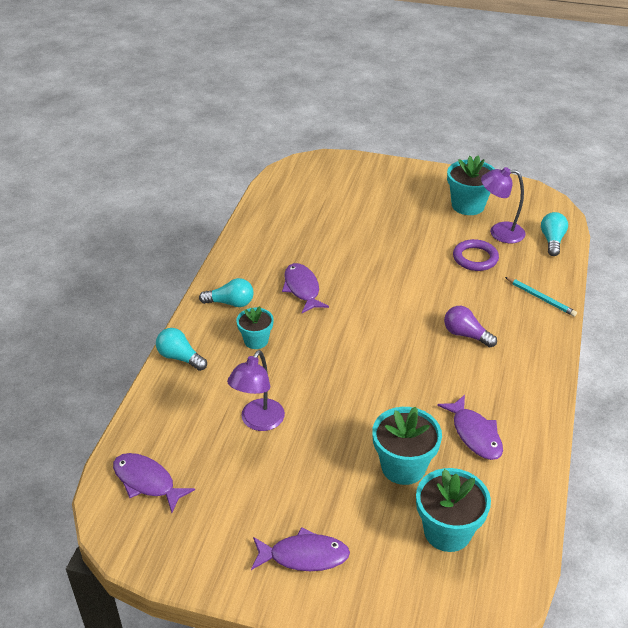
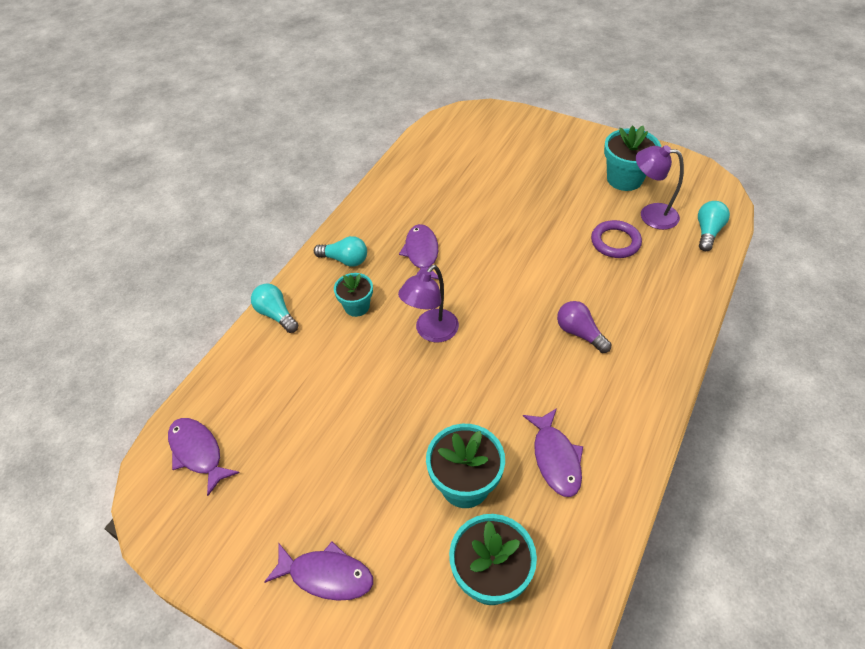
camera: 15 degrees right, 10 degrees up
(258, 422) = (329, 402): purple lamp -> purple lamp (431, 332)
(540, 298) = (676, 300): turquoise pencil -> none

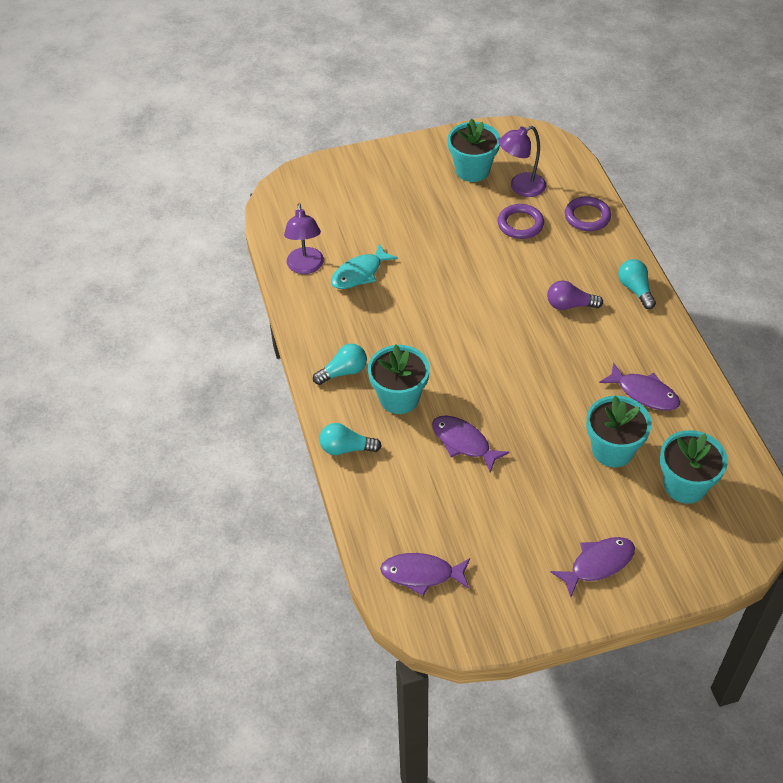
camera: 45 degrees left, 0 degrees up
(357, 306) = (399, 398): turquoise flower pot -> turquoise flower pot, size x1.60
(421, 253) = (396, 326): purple fish -> purple fish (463, 442)
(431, 332) = (474, 376): purple lamp -> purple lamp (306, 267)
(444, 200) = (359, 273): none -> turquoise fish
(684, 272) = (587, 217): none -> purple ring
(707, 232) = (571, 177): turquoise light bulb -> turquoise light bulb (635, 290)

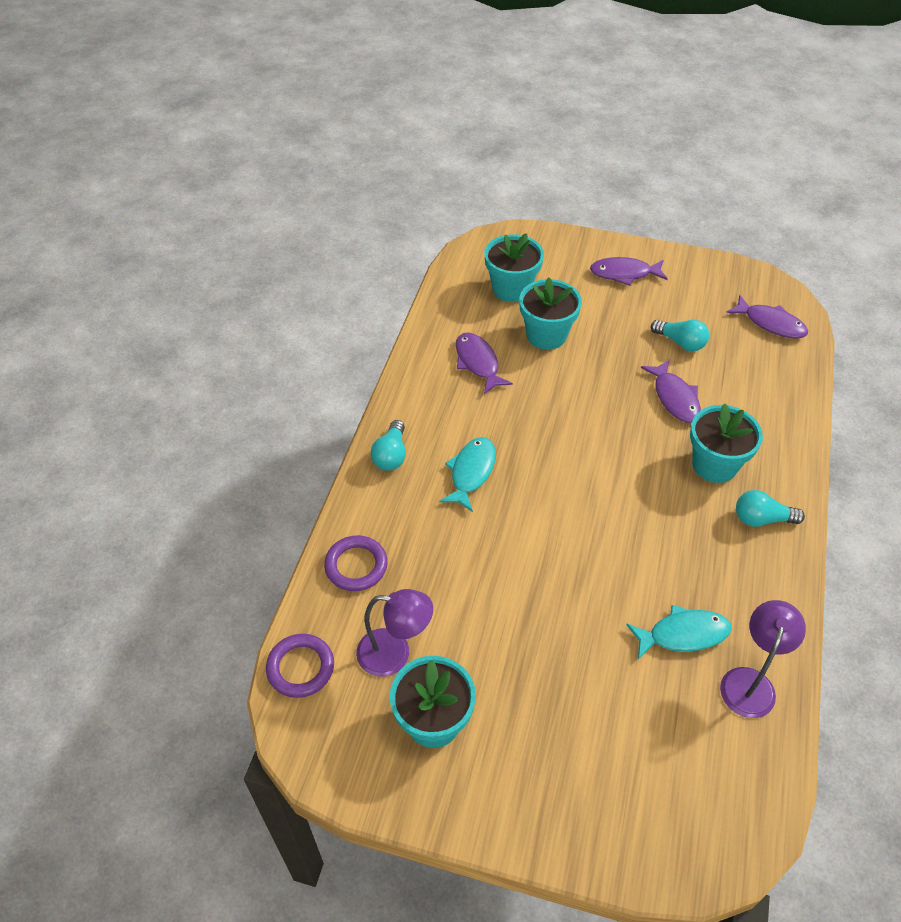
camera: 150 degrees left, 0 degrees up
(346, 448) = (793, 443): turquoise light bulb -> turquoise light bulb (680, 342)
(520, 224) = (440, 598): purple ring -> purple ring (300, 668)
(570, 305) = (471, 472): purple light bulb -> turquoise fish

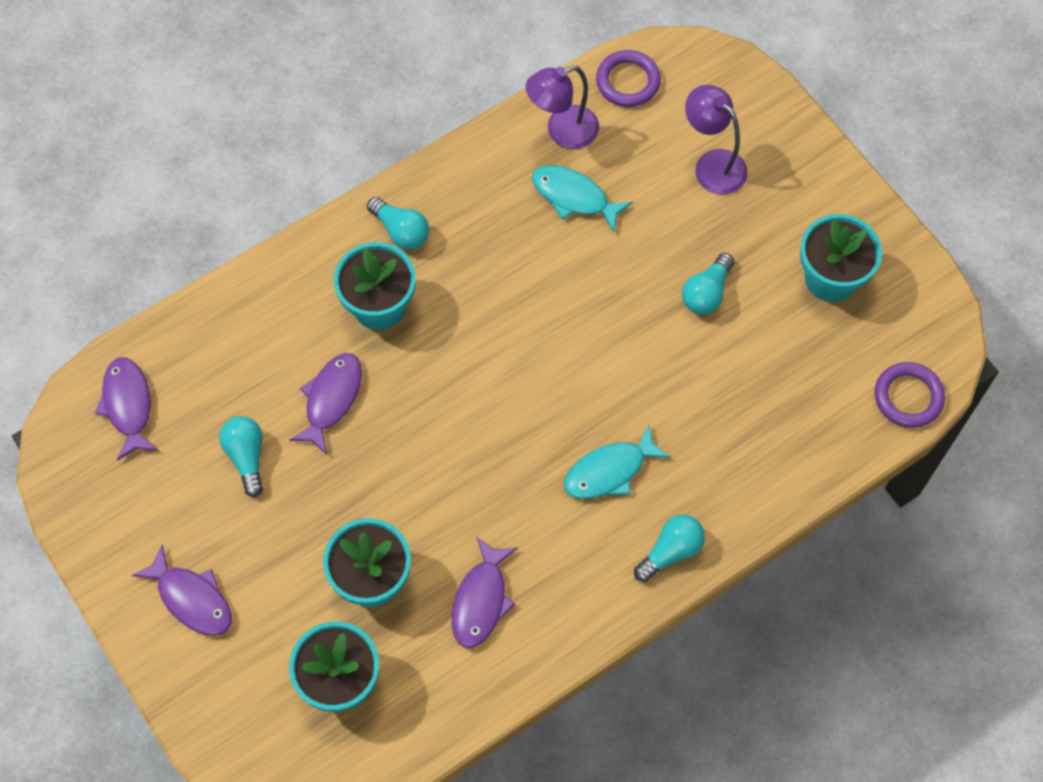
camera: 140 degrees left, 15 degrees up
(356, 566) = (795, 455): purple ring -> purple ring (628, 81)
(395, 654) = (820, 351): purple lamp -> purple lamp (712, 164)
(517, 635) = (707, 293): none -> turquoise light bulb

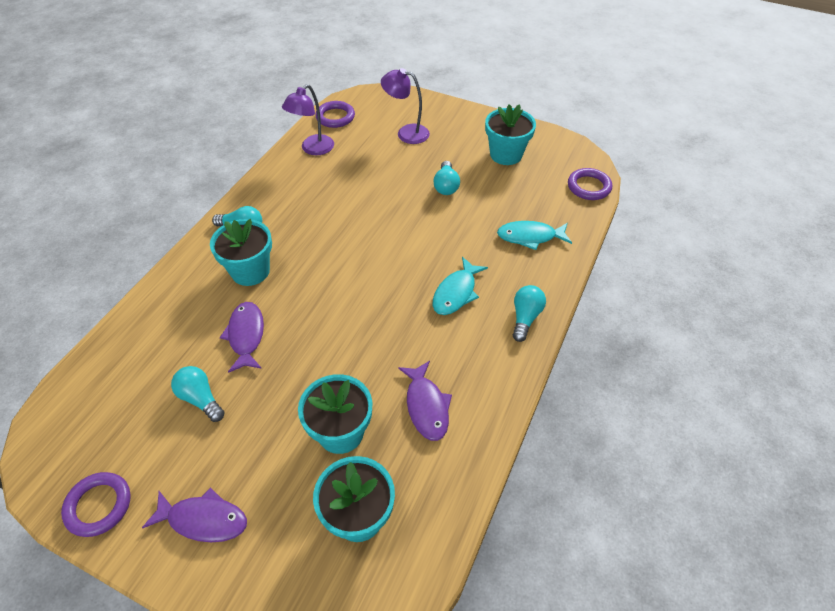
camera: 30 degrees left, 15 degrees down
(101, 527) = (99, 505): none -> purple ring
(128, 405) = (88, 408): purple fish -> none
(574, 197) = (339, 174): turquoise fish -> turquoise fish (530, 237)

